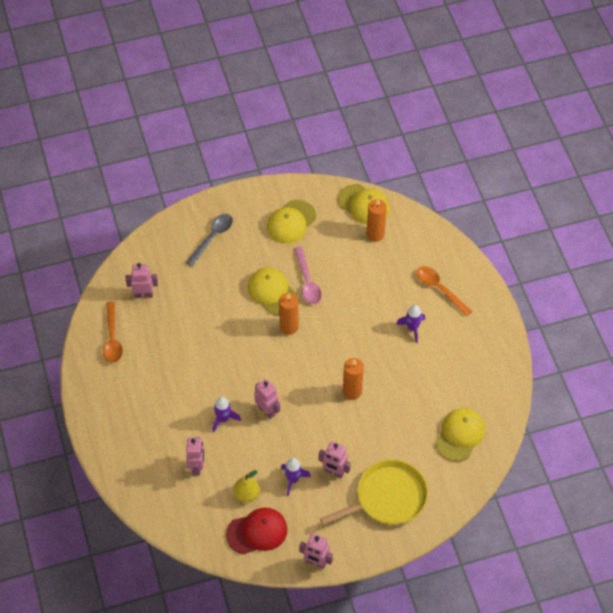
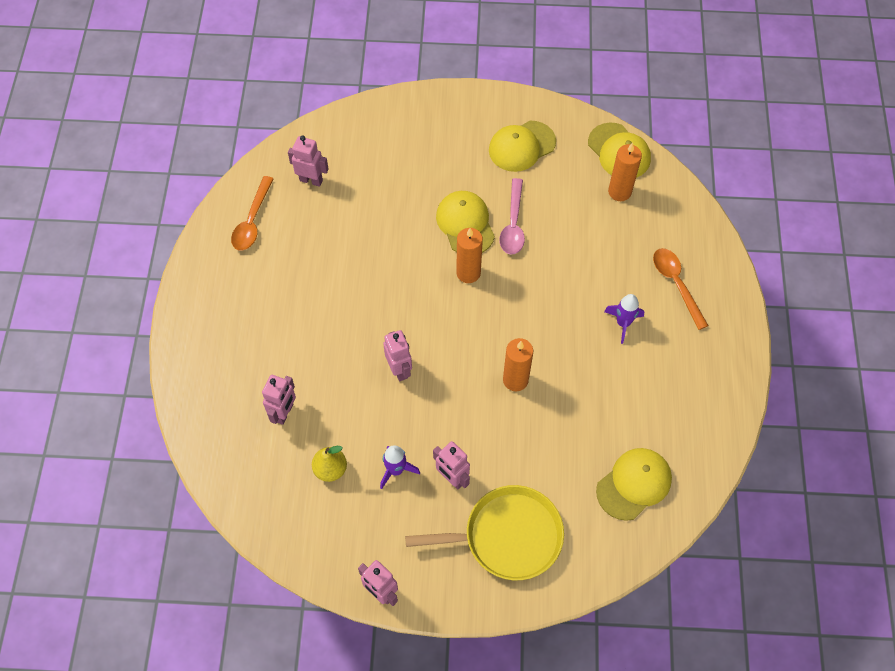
camera: 20 degrees right, 5 degrees up
(212, 237) = (420, 137): grey spoon -> none
(223, 419) = (341, 362): purple rocket -> none
(257, 532) = (323, 524): red cap -> none

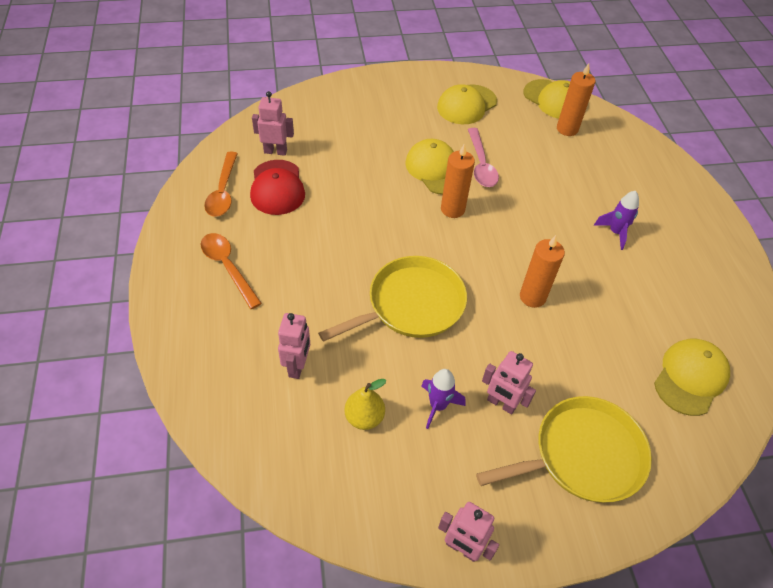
camera: 15 degrees left, 10 degrees down
(304, 223) = (277, 188): none -> red cap
(399, 369) = (411, 305): pink robot -> yellow pan
(676, 284) = (649, 194): orange spoon -> orange spoon (228, 267)

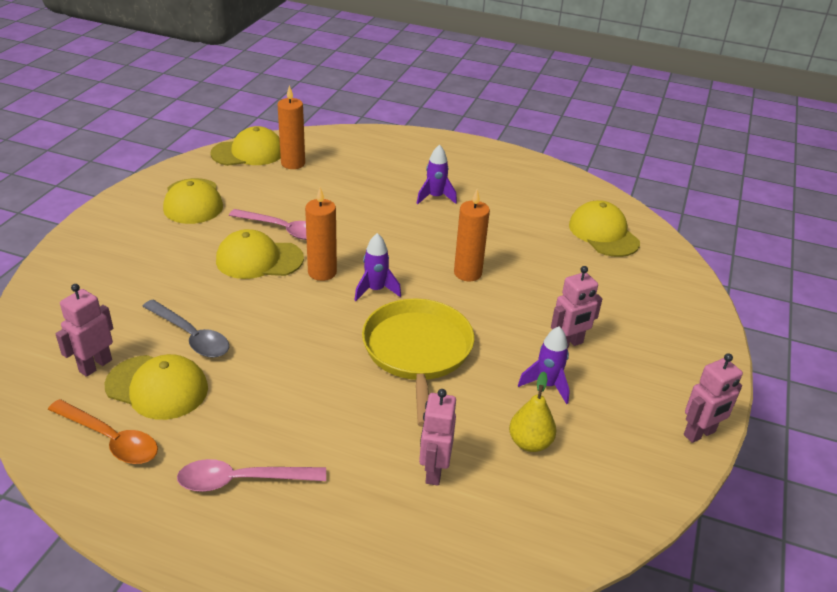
camera: 60 degrees left, 15 degrees down
(228, 267) = (241, 480): orange spoon -> pink spoon
(277, 188) = (157, 387): red cap -> yellow cap
(297, 366) = (433, 471): pink robot -> pink robot turned 120 degrees counterclockwise
(332, 178) = (191, 336): none -> grey spoon
(459, 249) = (376, 290): none -> purple rocket
(582, 455) = (644, 322): yellow pan -> none

